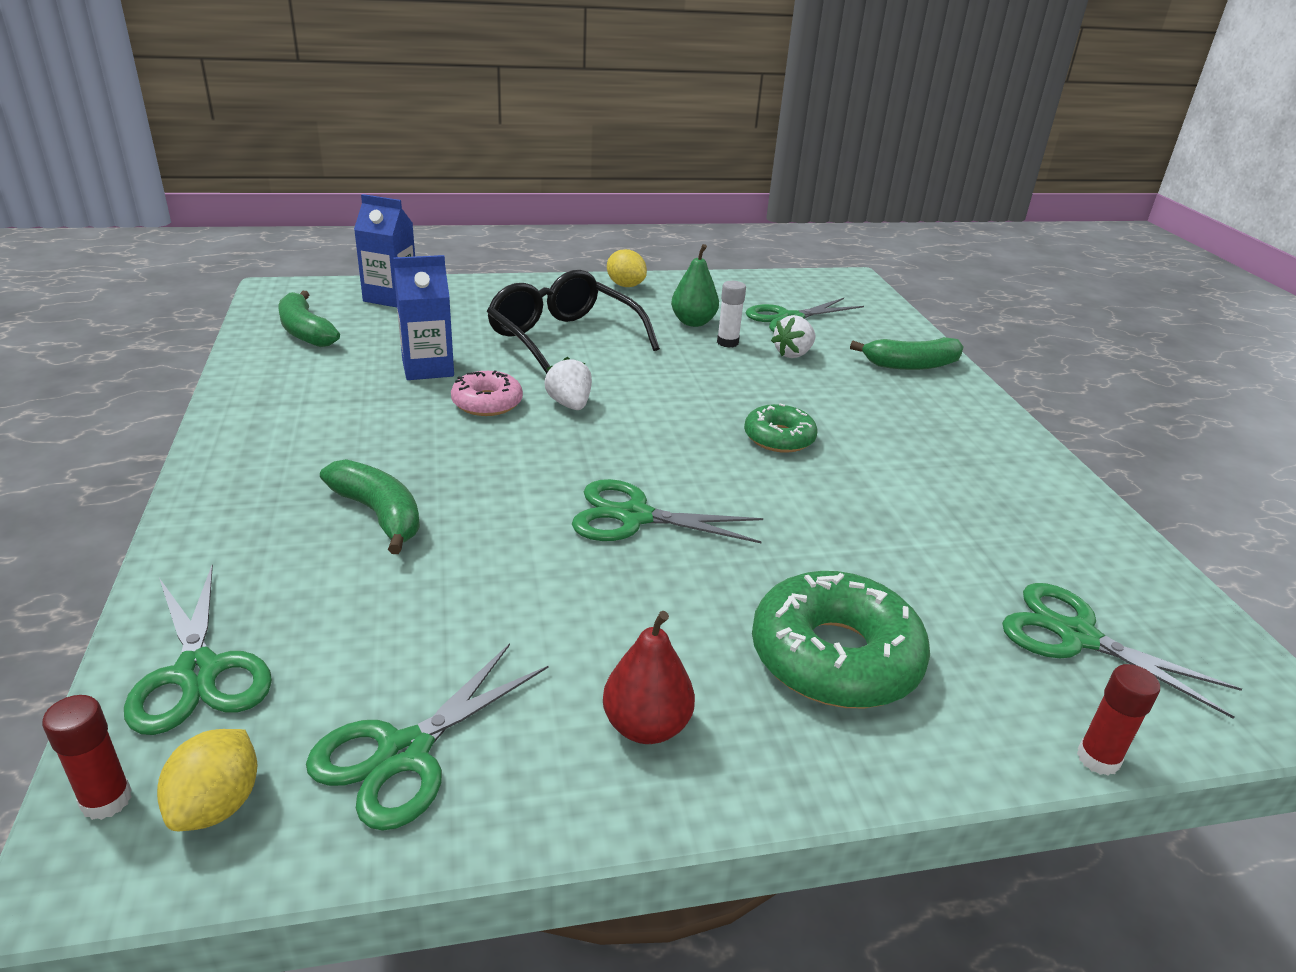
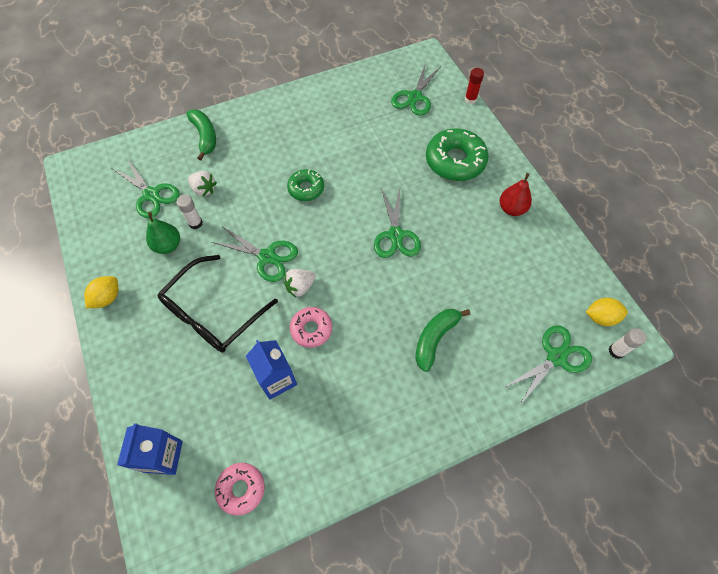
camera: 100 degrees left, 30 degrees up
(106, 800) = (616, 351): red glue stick -> white glue stick
(305, 331) = (241, 489): green banana -> pink donut
(405, 753) = (555, 272): green scissors -> green scissors (267, 257)

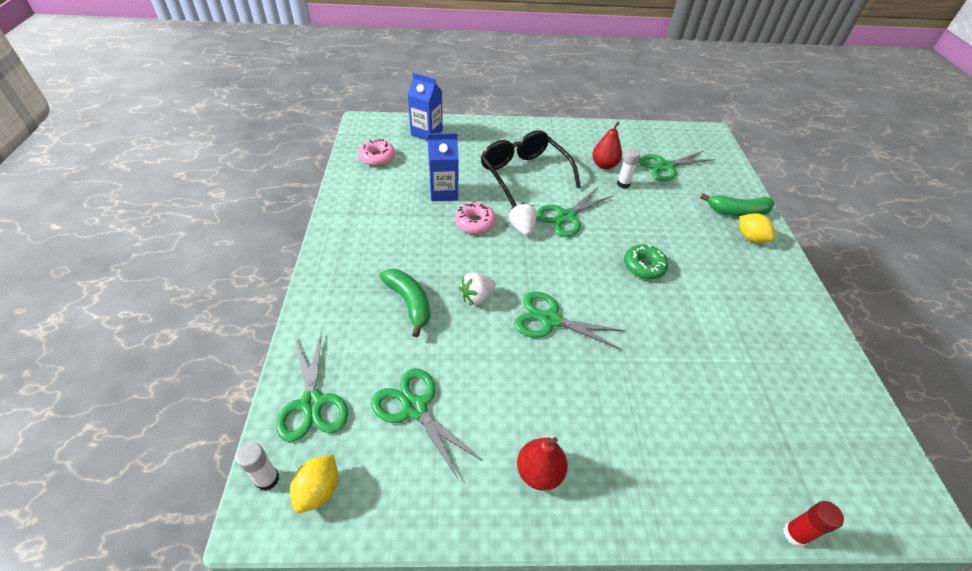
camera: 110 degrees right, 15 degrees down
(107, 298) = (566, 130): yellow lemon -> yellow lemon (750, 238)
(168, 245) = (604, 165): green pear -> red pear
(204, 190) = (663, 197): white strawberry -> white strawberry (477, 297)
(415, 97) = (801, 443): green scissors -> green scissors (414, 408)
(455, 161) = (652, 438): green donut -> none

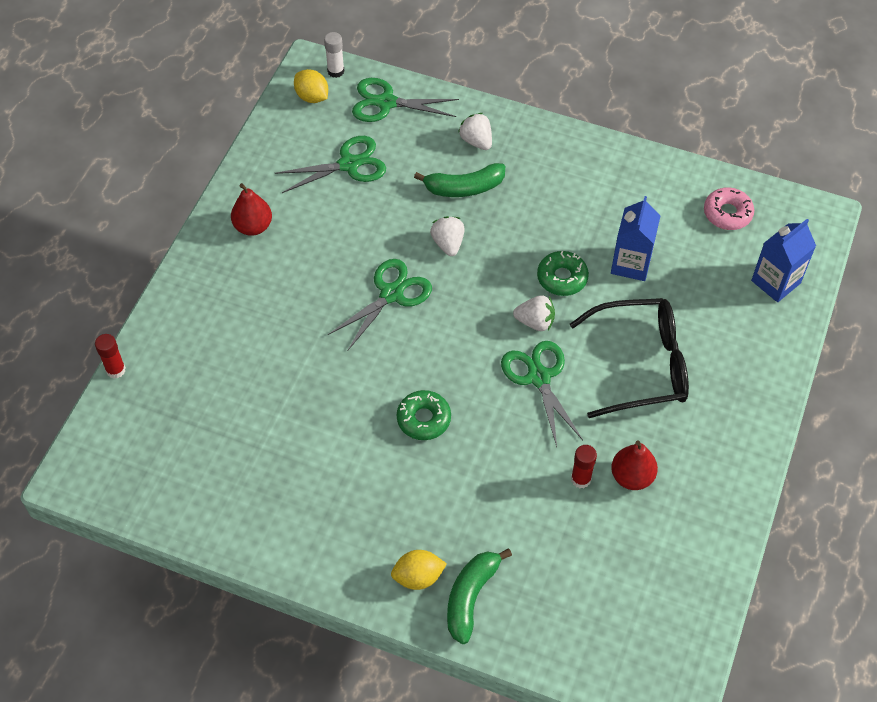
camera: 115 degrees right, 10 degrees up
(348, 309) = (476, 141): none -> white strawberry
(475, 223) = (562, 278): pink donut -> green donut
(623, 184) = (581, 479): white glue stick -> red glue stick
(666, 166) = (602, 562): green scissors -> none

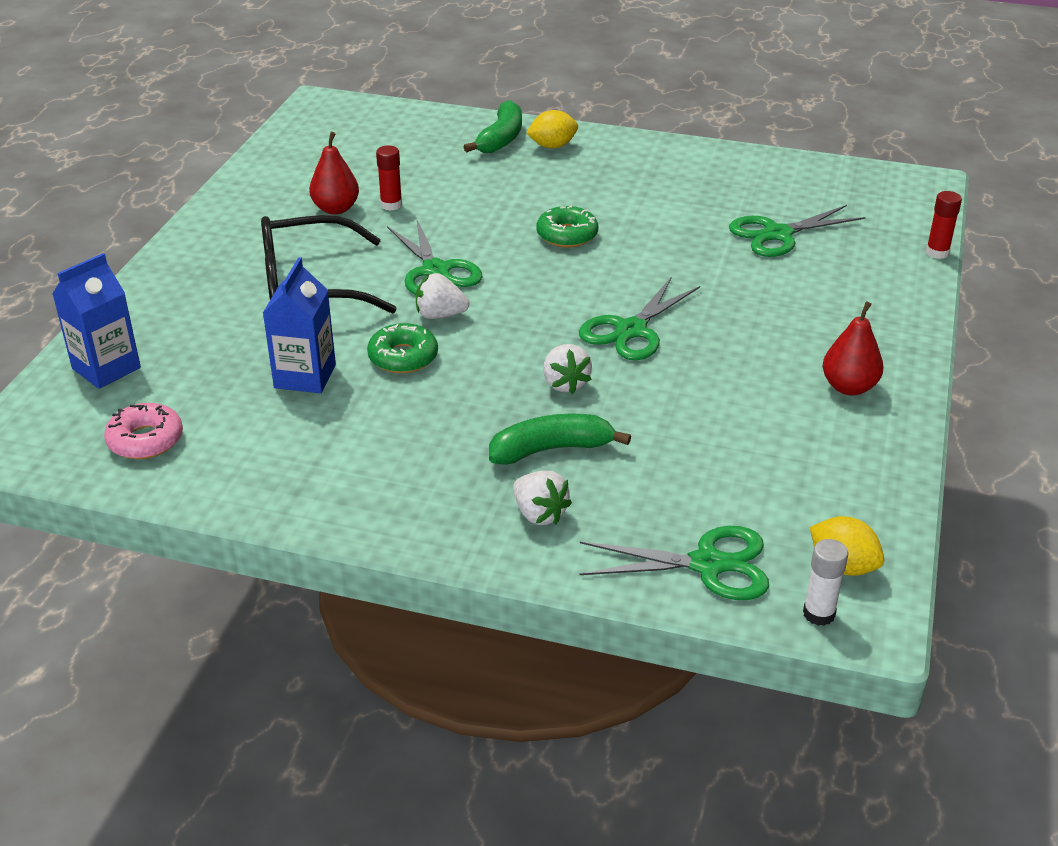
camera: 175 degrees right, 20 degrees down
(348, 164) = (740, 469): green scissors -> green scissors (778, 234)

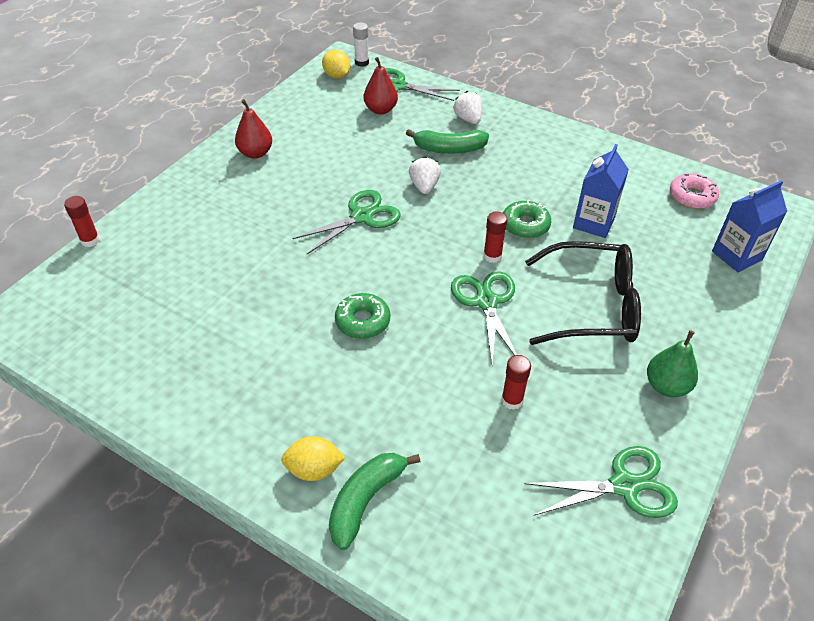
camera: 165 degrees left, 10 degrees up
(233, 236) = (666, 386): none -> green pear
(336, 209) = (567, 406): red pear -> red pear (380, 110)
(440, 315) = (492, 256): white strawberry -> red glue stick
(778, 234) = (190, 285): green scissors -> green scissors (624, 486)

